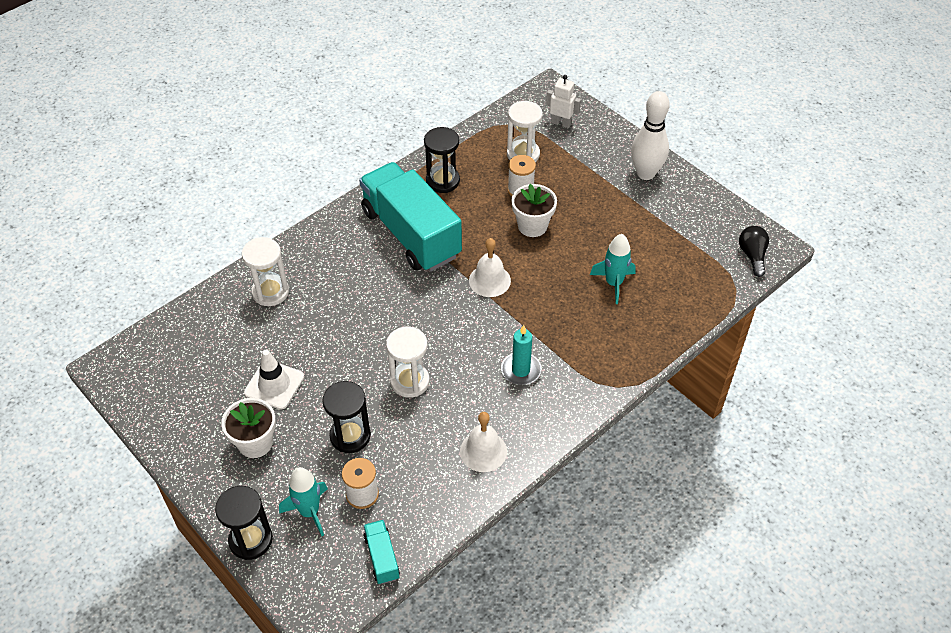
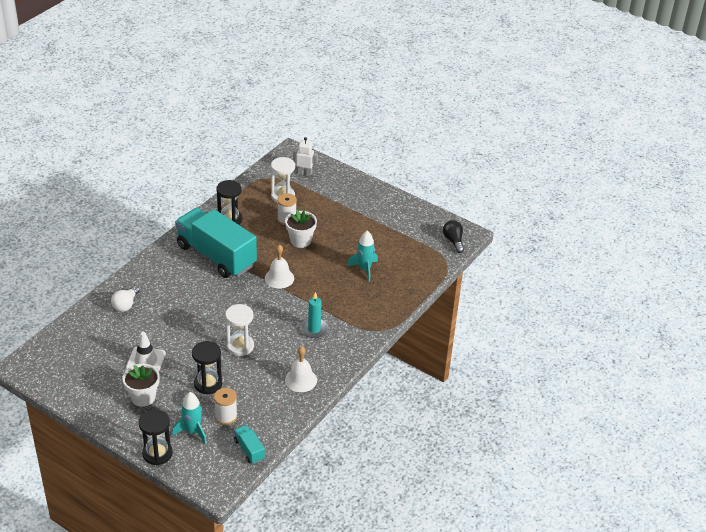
camera: 15 degrees left, 10 degrees down
(270, 292) = (126, 305): white hourglass -> white light bulb
(645, 173) = (371, 198): white bowling pin -> none

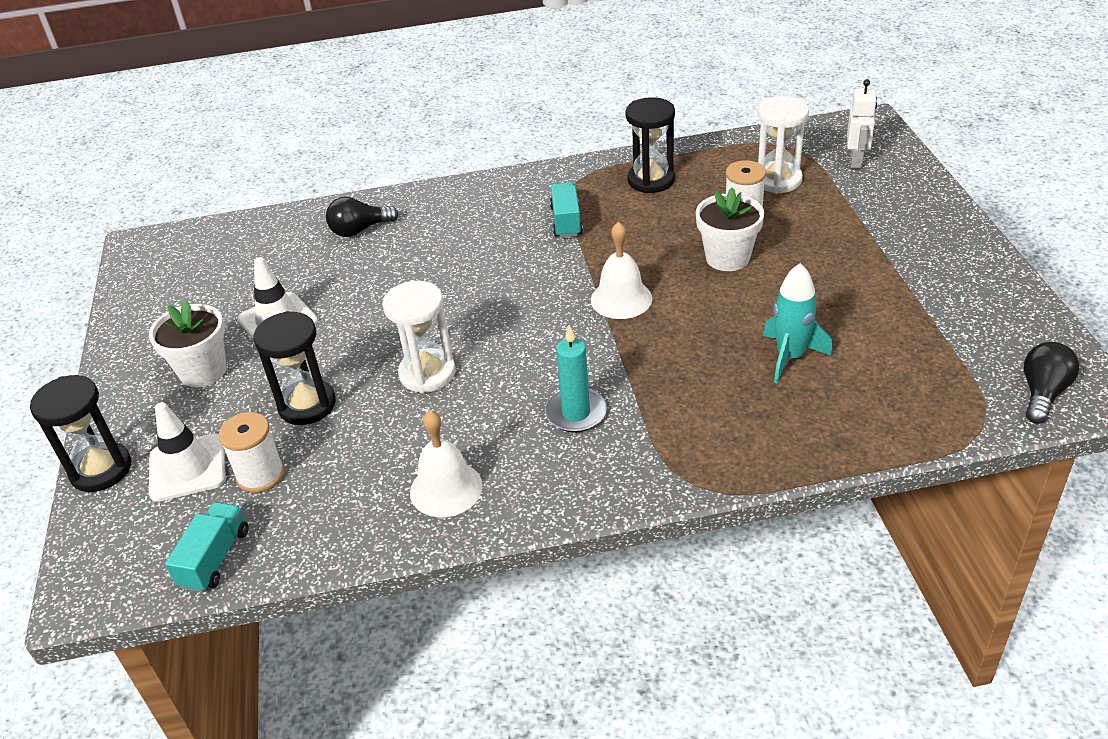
camera: 50 degrees right, 0 degrees up
(126, 305) = (360, 230): white light bulb -> black light bulb
(193, 431) = (187, 468): turquoise rocket -> white traffic cone
(216, 256) = (566, 221): turquoise truck -> turquoise truck, size x0.40
(304, 173) = (856, 161): white robot -> white robot turned 45 degrees clockwise

